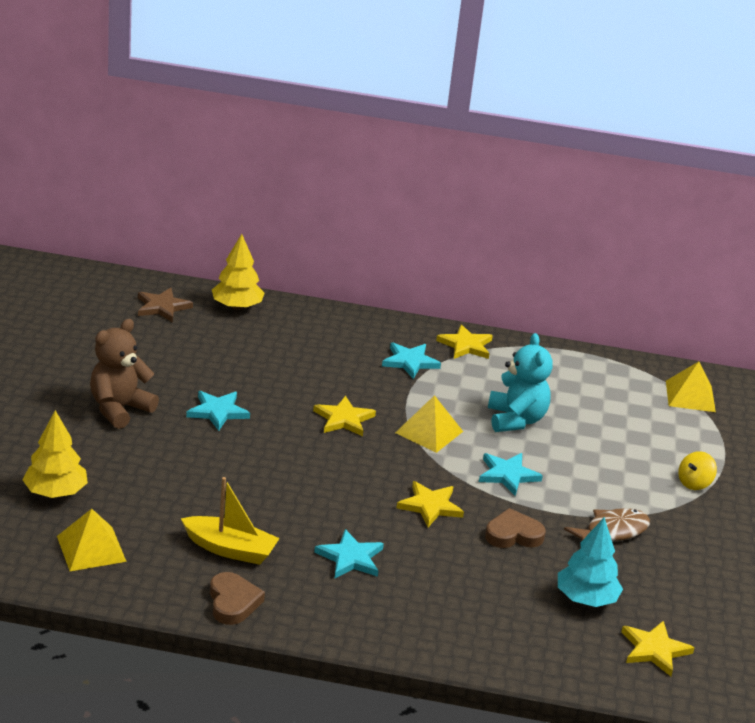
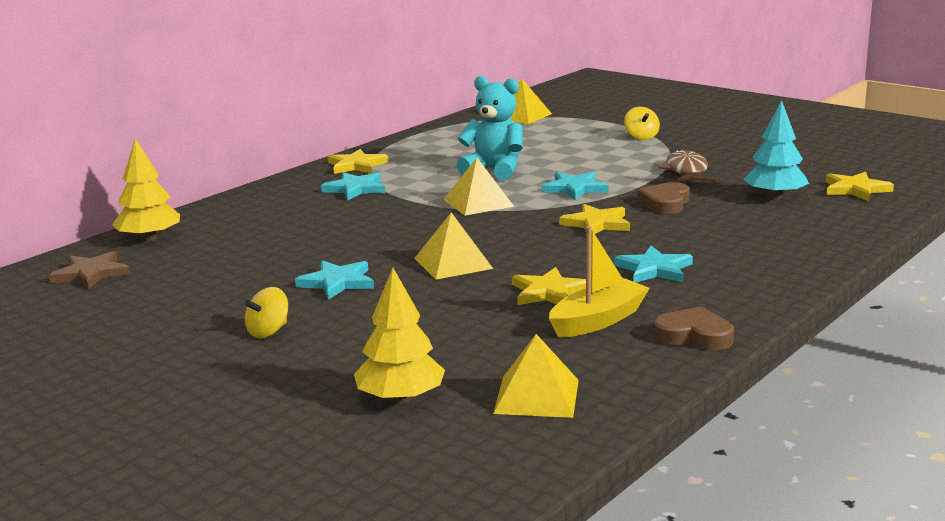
camera: 55 degrees left, 10 degrees down
(119, 409) = (268, 332): brown teddy bear -> yellow spinning top
(290, 454) = (453, 263): none -> yellow pyramid
(344, 419) = (419, 230): yellow star -> yellow star (549, 292)

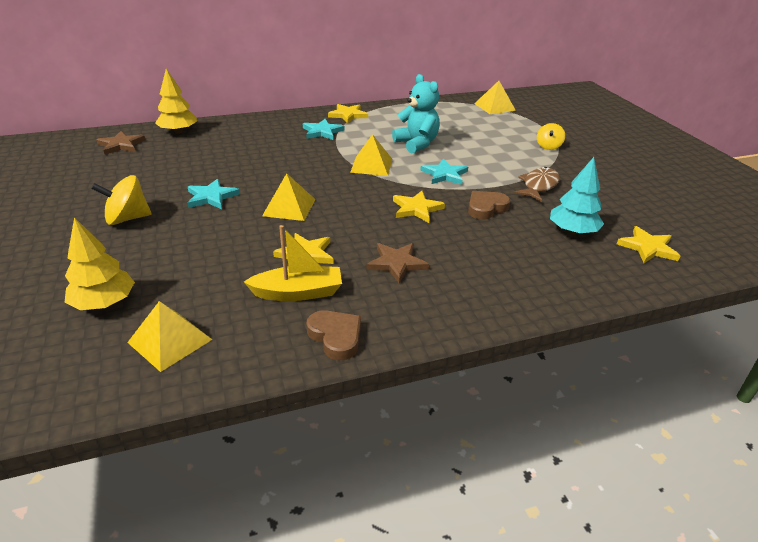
camera: 30 degrees right, 15 degrees up
(268, 332) = (127, 218): yellow spinning top -> yellow spinning top, size x1.55
(654, 269) = (396, 263): turquoise star -> brown star

